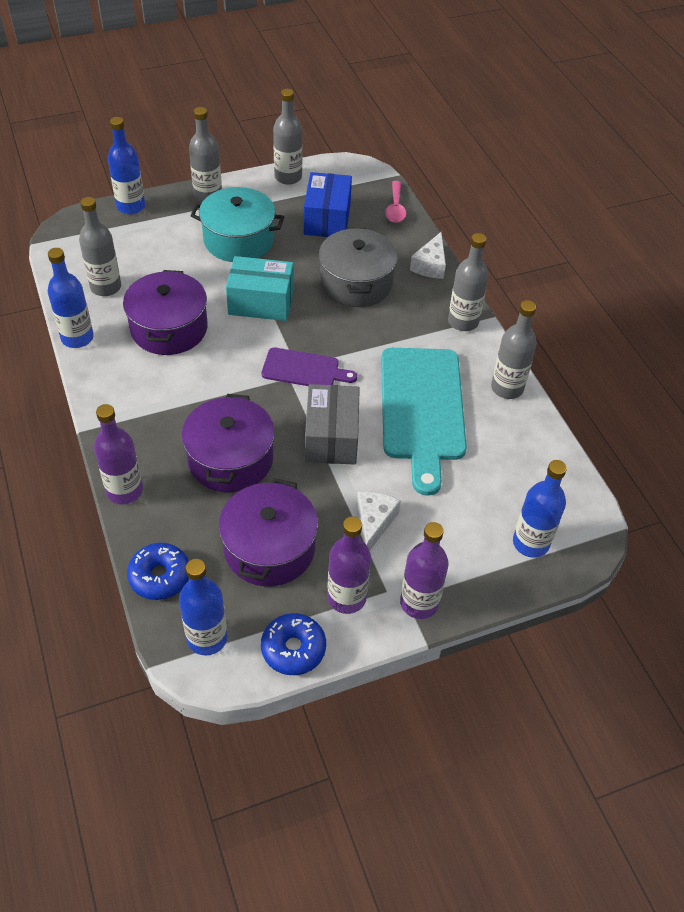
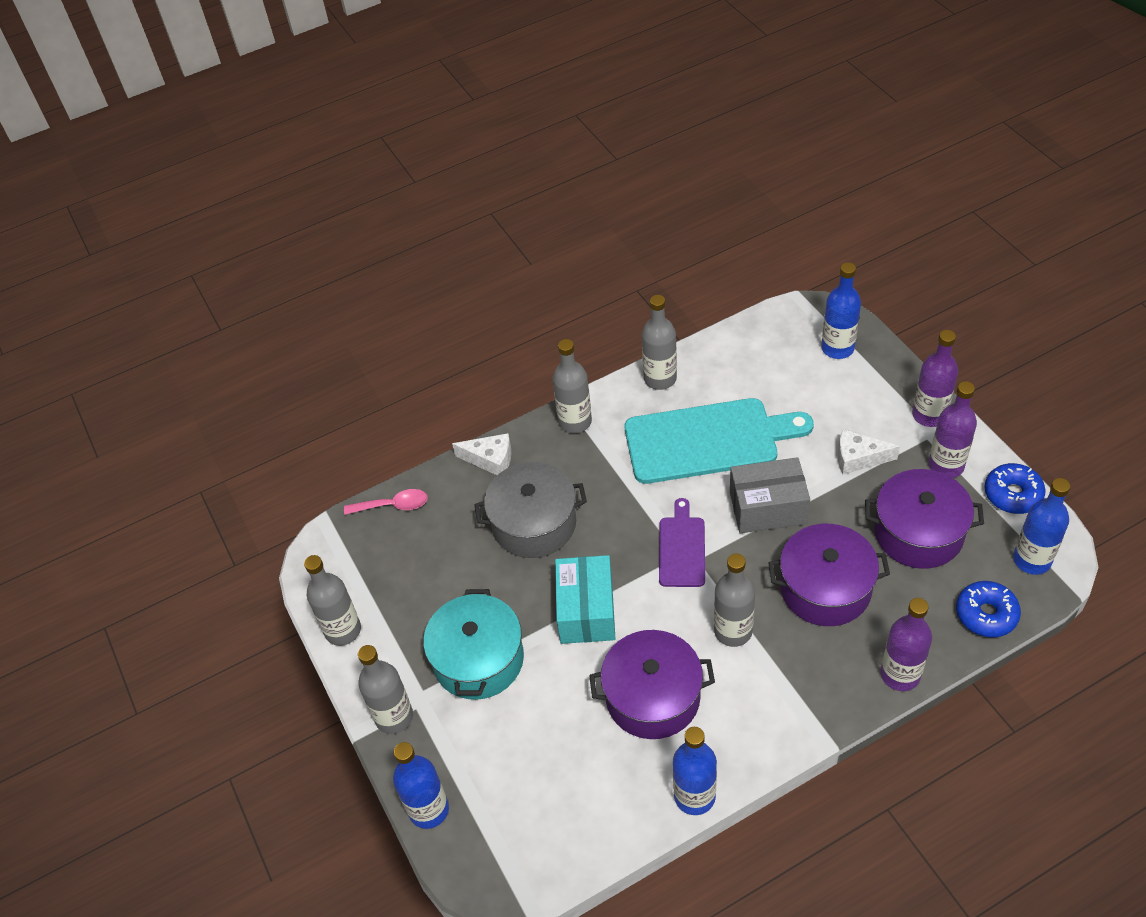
camera: 90 degrees left, 0 degrees up
(106, 287) = (597, 791): grey bottle -> grey bottle (733, 631)
(327, 219) = (423, 571): blue box -> none

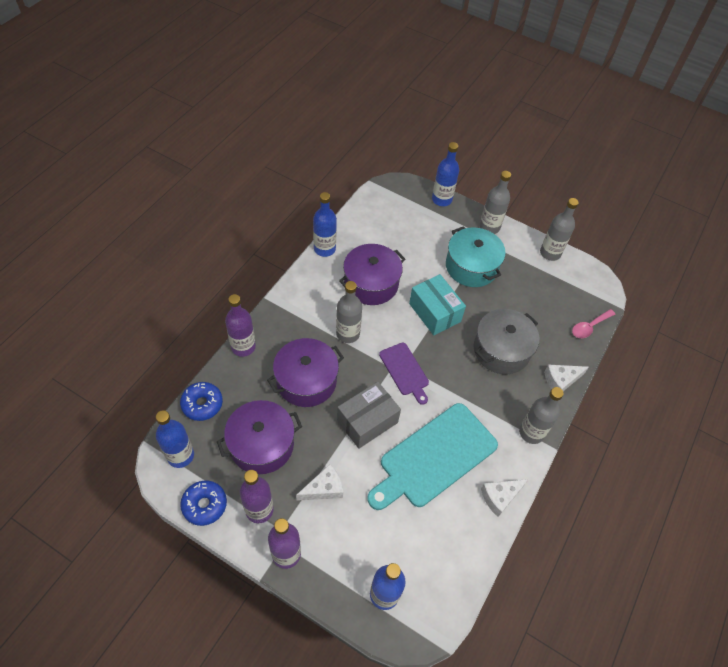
camera: 140 degrees right, 5 degrees up
(660, 379) = (500, 497): grey bottle -> white cheese

